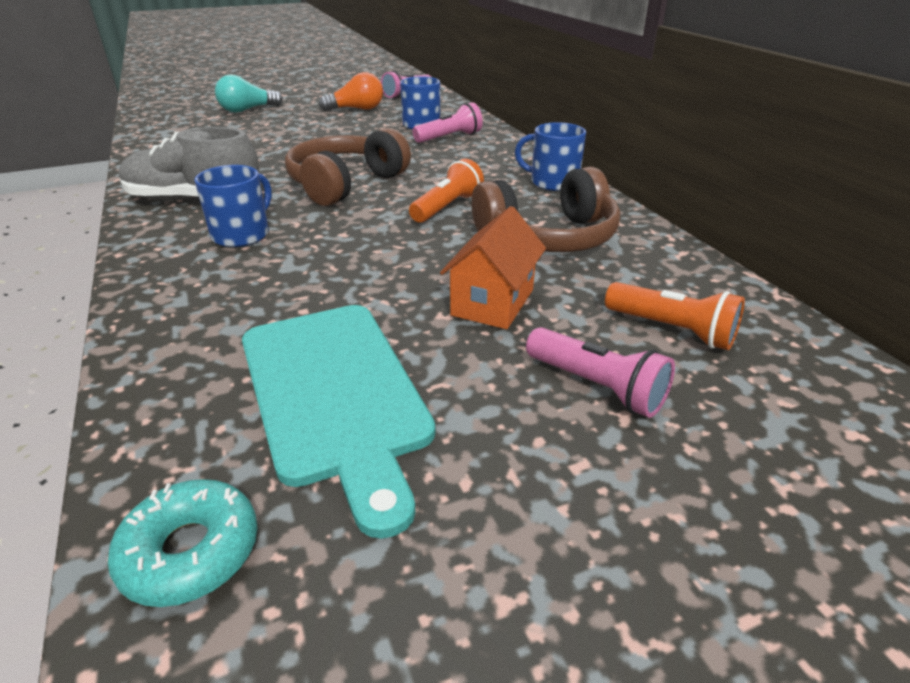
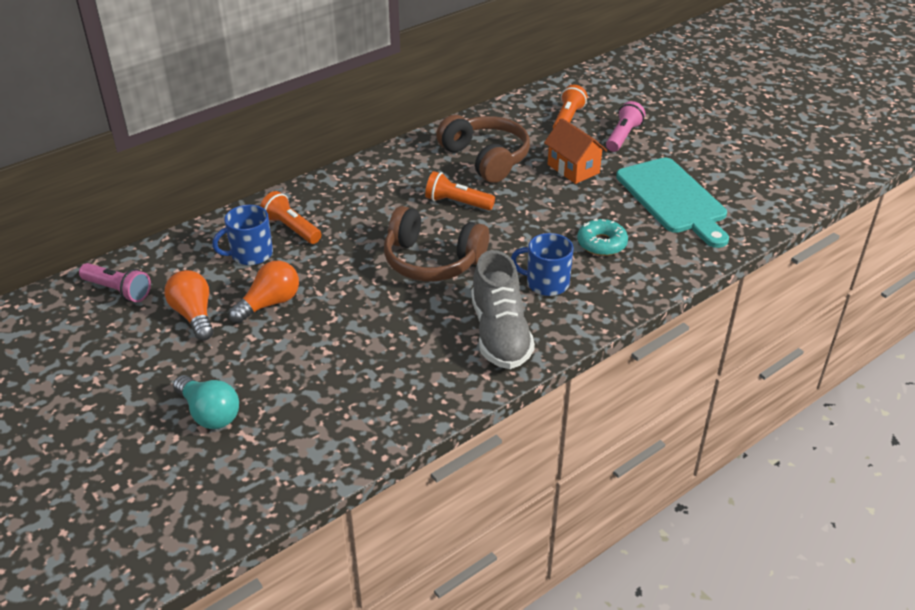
camera: 105 degrees left, 5 degrees up
(191, 551) = (767, 207): turquoise donut -> turquoise donut (601, 243)
(335, 393) = (673, 199): turquoise cutting board -> turquoise cutting board turned 105 degrees clockwise
(347, 127) = (269, 303): none -> orange light bulb
(449, 137) = (291, 228): pink flashlight -> orange flashlight
(492, 302) = (573, 169): orange house -> orange house turned 45 degrees clockwise
(553, 182) = (390, 164): blue mug -> none

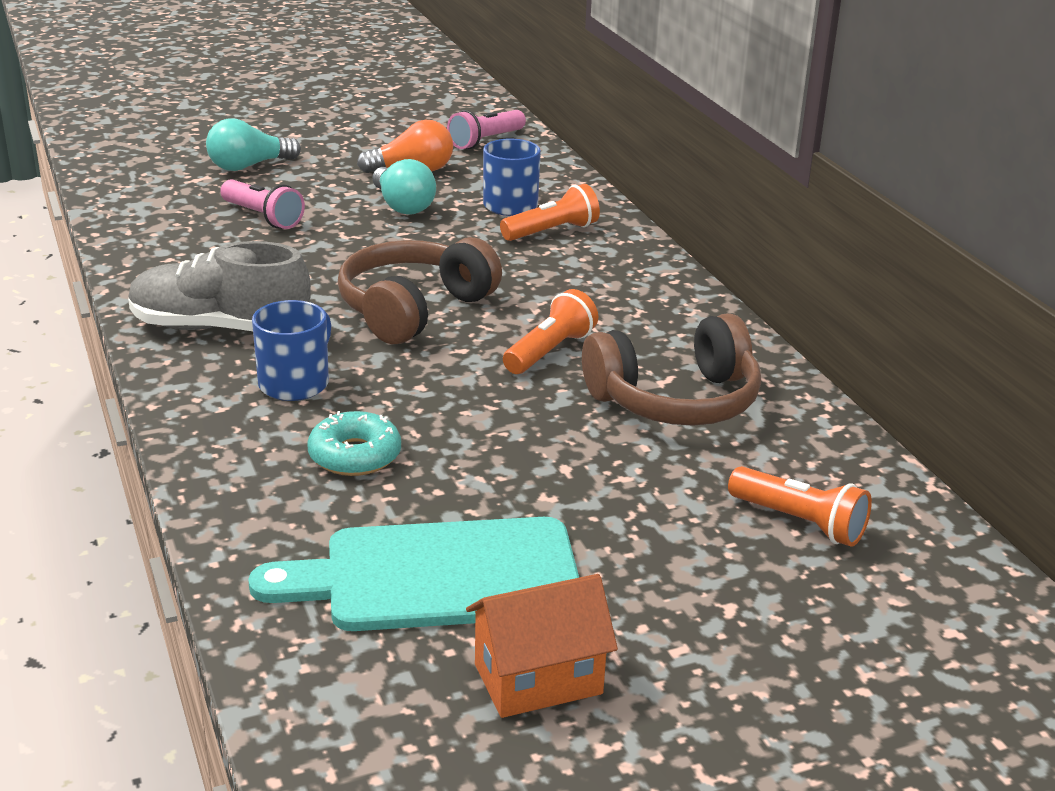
camera: 105 degrees right, 10 degrees down
(269, 303) = (402, 206): orange light bulb -> turquoise light bulb
(573, 169) = (603, 483): orange house -> orange house (538, 679)
(623, 136) = (707, 579): pink flashlight -> pink flashlight (263, 217)

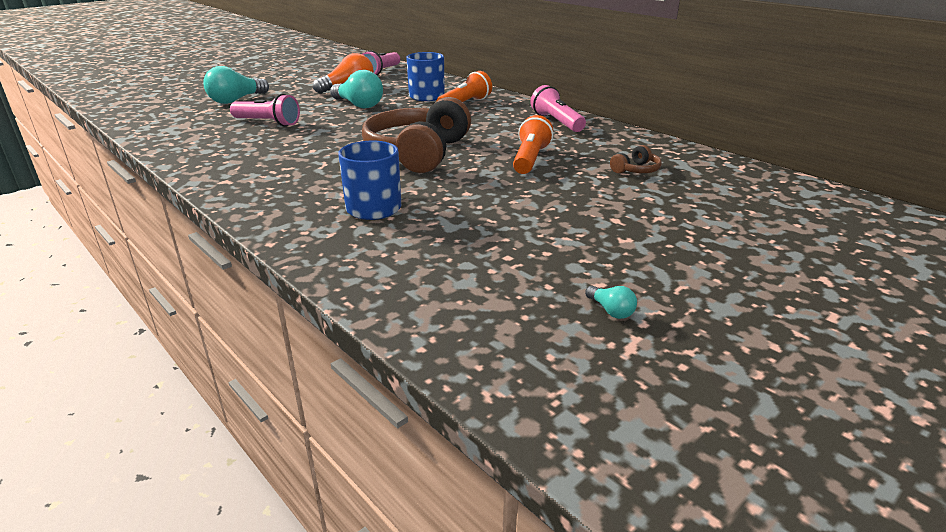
camera: 20 degrees left, 0 degrees up
(220, 328) = (287, 185): grey shoe -> none
(355, 455) = (462, 243): turquoise donut -> none
(438, 576) = (611, 311): turquoise cutting board -> turquoise light bulb
(538, 679) = (771, 368): orange house -> none
(652, 293) = (556, 122): none -> pink flashlight
(675, 400) = (636, 170): brown headphones -> brown headphones, size x0.40
(799, 522) = (793, 219): orange flashlight -> none

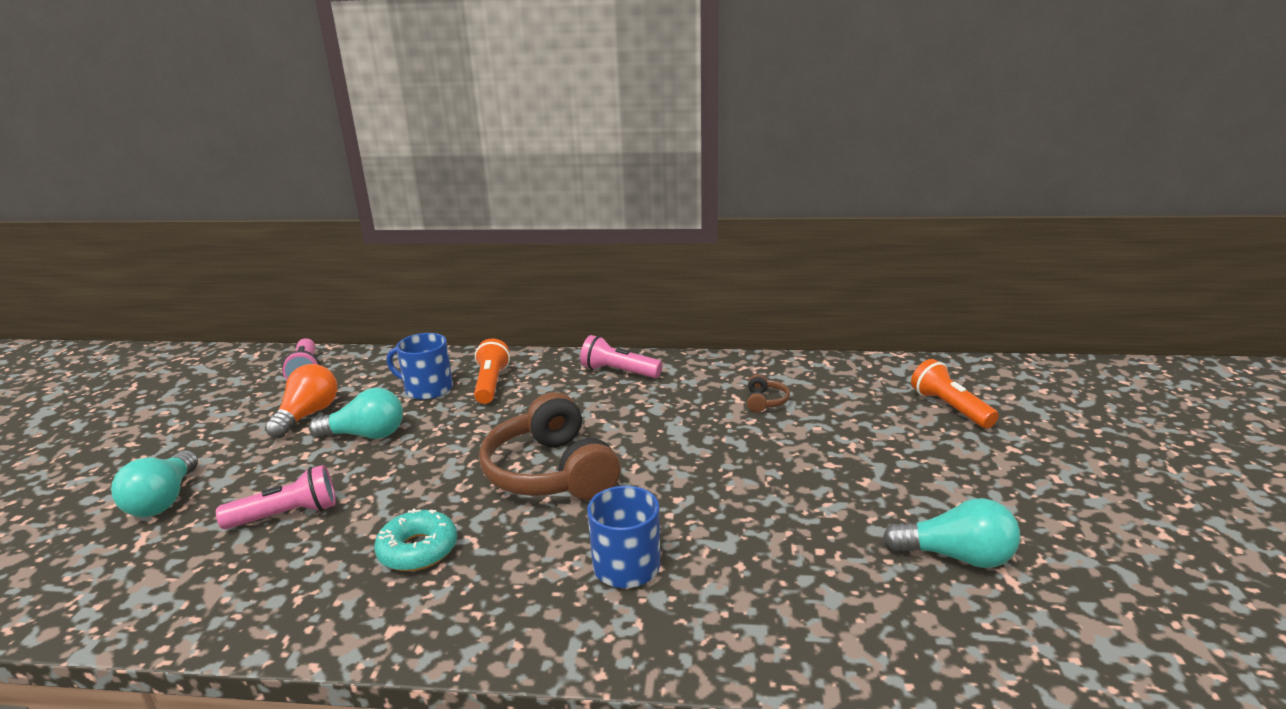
camera: 40 degrees left, 5 degrees down
(292, 157) = (418, 550): none -> turquoise donut
(530, 159) = (667, 429): orange flashlight -> orange flashlight (950, 408)
(611, 311) = (956, 556): turquoise light bulb -> turquoise light bulb, size x2.23

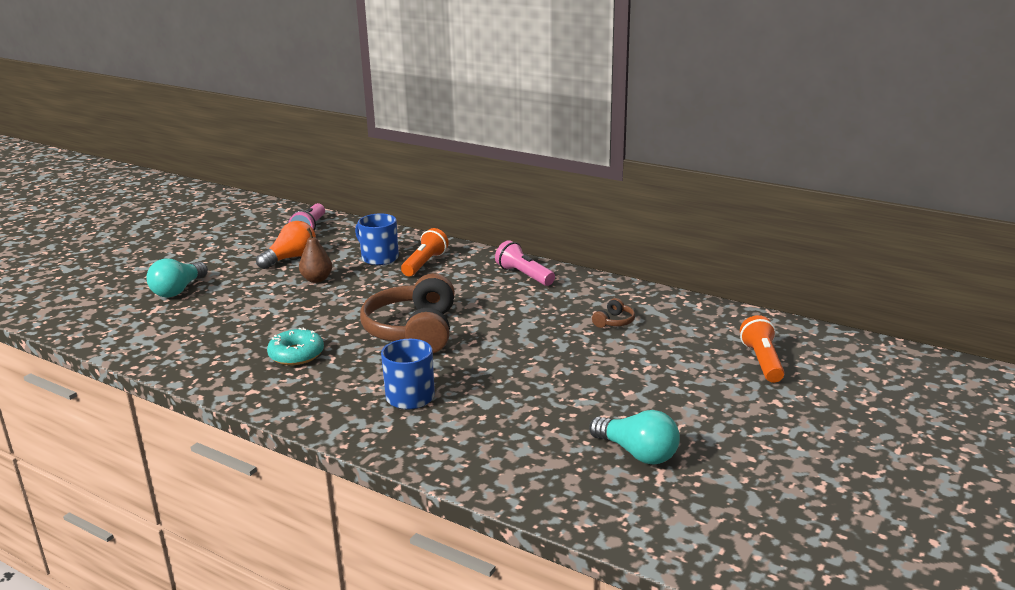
camera: 25 degrees right, 0 degrees up
(287, 515) = (238, 316): pink flashlight -> none
(366, 435) = (317, 279): turquoise light bulb -> brown pear

